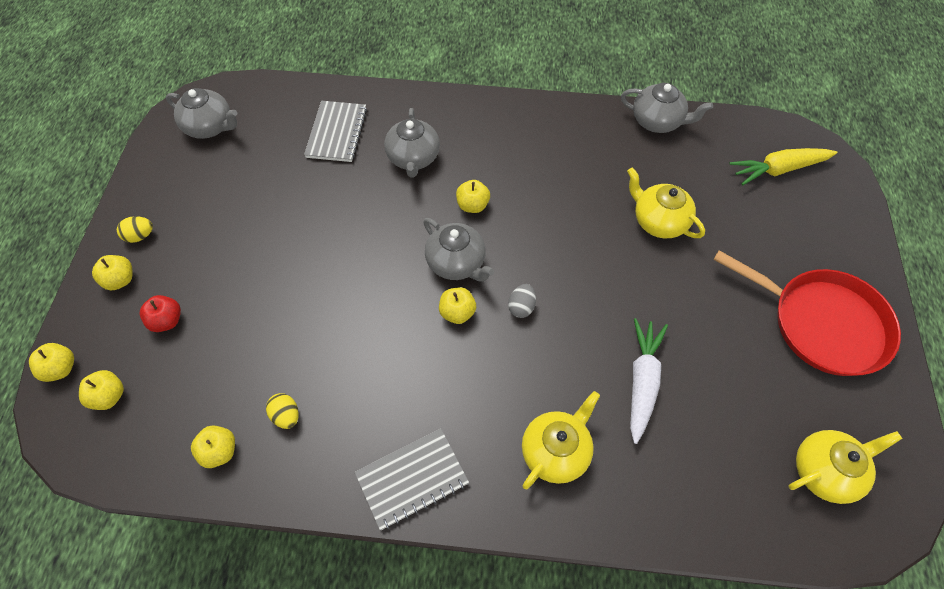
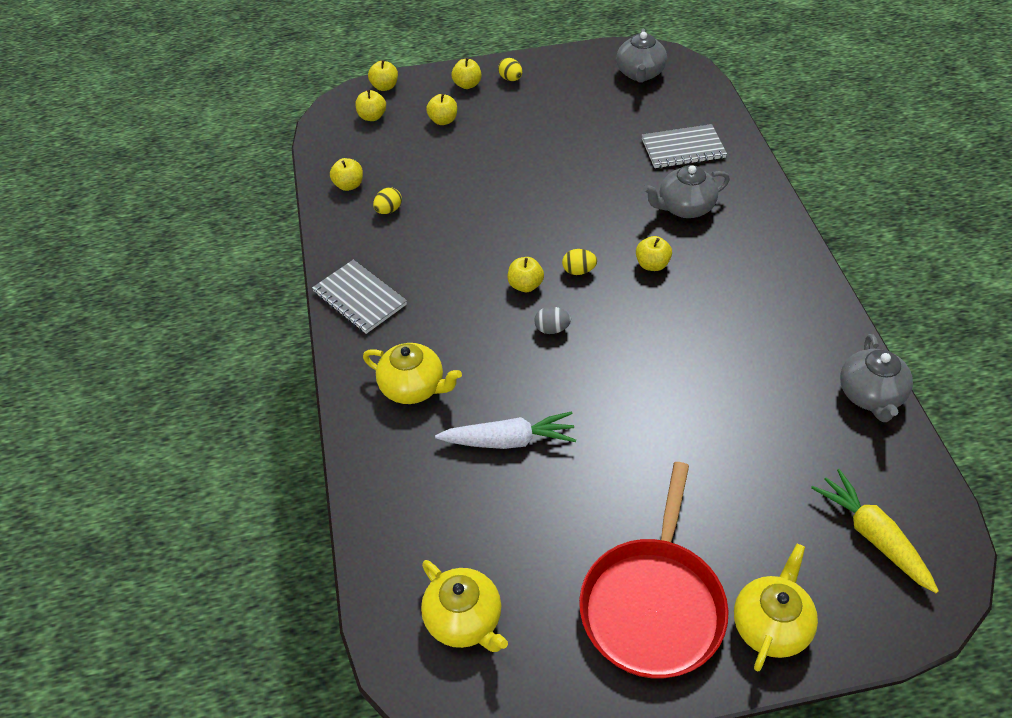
camera: 75 degrees right, 10 degrees down
(167, 321) = (443, 120): red apple -> yellow apple
(456, 263) = (578, 271): grey teapot -> yellow egg
(658, 221) = (717, 421): yellow teapot -> yellow teapot (771, 625)

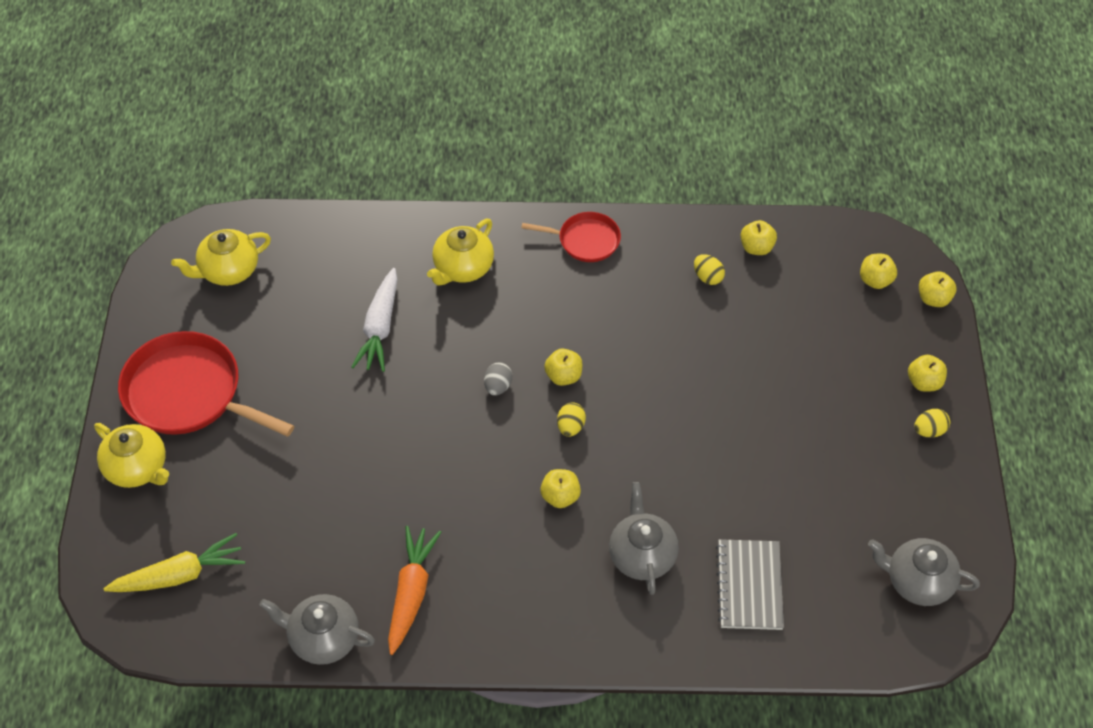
camera: 100 degrees right, 5 degrees up
(359, 298) = (585, 240): grey notebook -> red pan
(443, 120) = (855, 347): yellow apple -> none
(792, 343) = (411, 592): none -> orange carrot

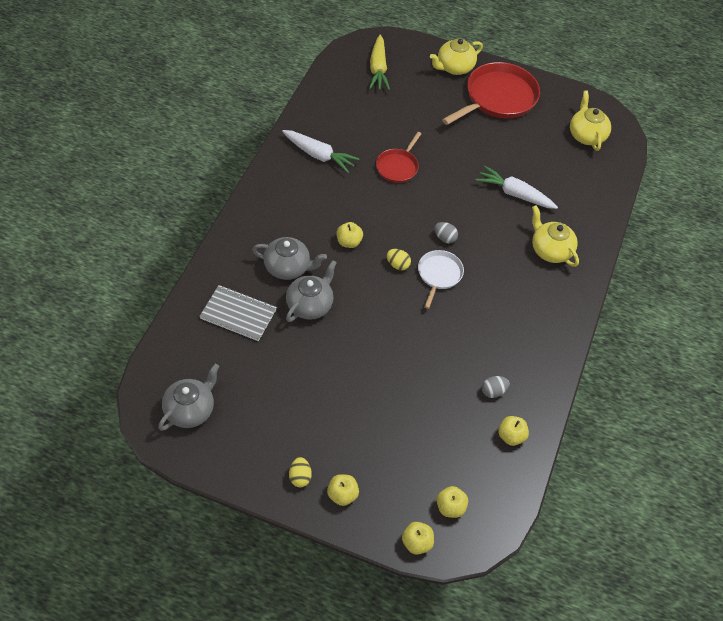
camera: 105 degrees right, 0 degrees up
(323, 638) = (310, 113): grey teapot -> grey teapot (310, 305)
(411, 592) = (319, 155): orange carrot -> white carrot
(563, 376) = (439, 275): yellow apple -> white pan
(585, 240) = (553, 328): red pan -> red pan (398, 167)
(707, 277) = (493, 391): yellow egg -> grey egg

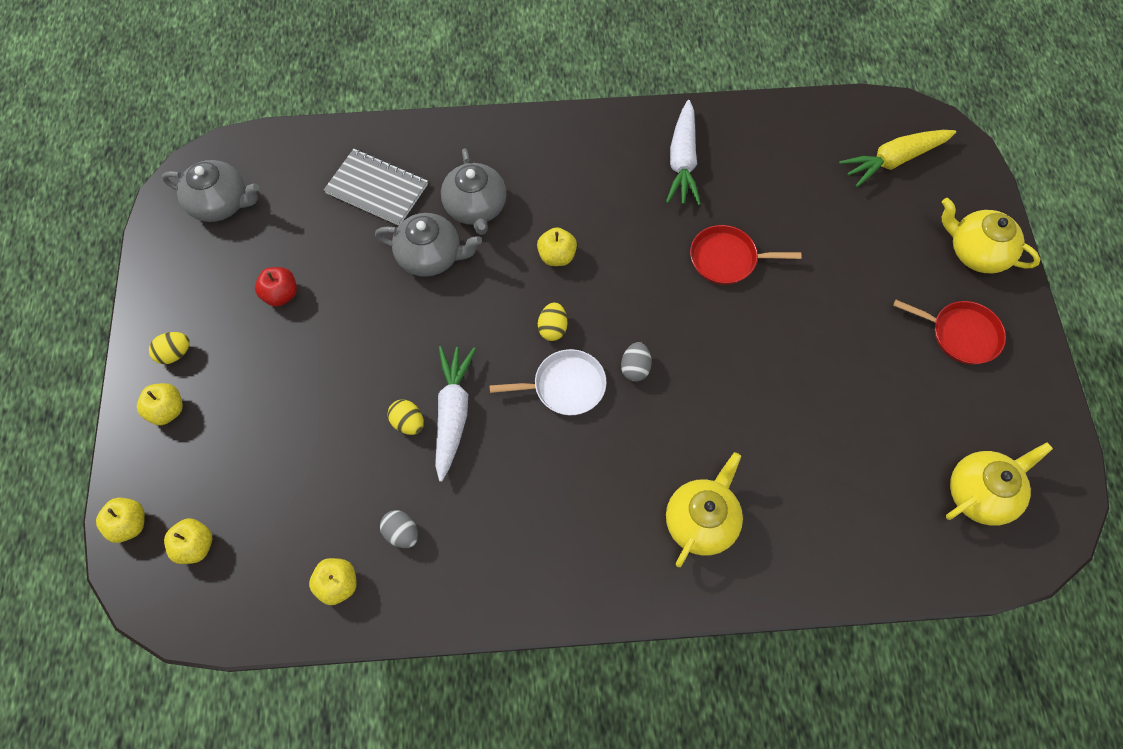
camera: 70 degrees right, 10 degrees up
(238, 314) = (377, 189): grey notebook -> grey notebook turned 60 degrees counterclockwise
(289, 398) = (281, 295): none -> red apple
(422, 361) = (408, 423): none -> yellow egg
(498, 98) = (961, 334): red pan -> red pan, size x0.55
(514, 194) = (780, 430): white carrot -> white carrot (452, 413)

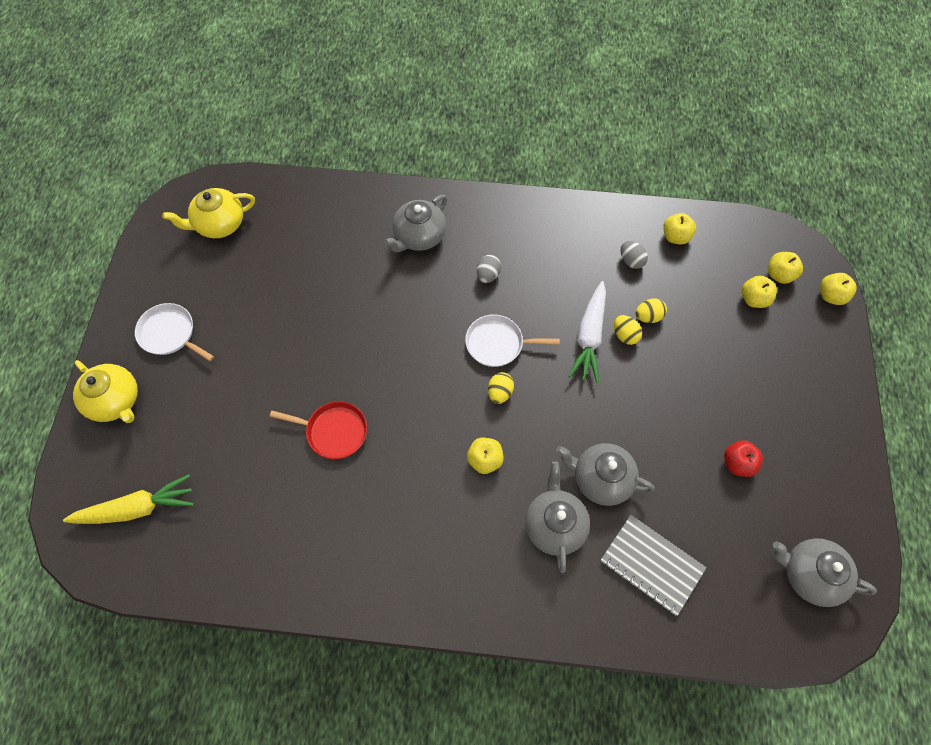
camera: 170 degrees left, 0 degrees up
(167, 410) = (820, 375): yellow apple -> yellow apple (753, 299)
(174, 354) = (824, 422): yellow egg -> yellow egg (648, 316)
(635, 368) = (439, 349): grey egg -> grey egg (488, 275)
(682, 161) = (341, 544): white carrot -> none
(701, 521) = (419, 236): yellow teapot -> grey teapot
(961, 334) = (170, 334): red pan -> white pan

